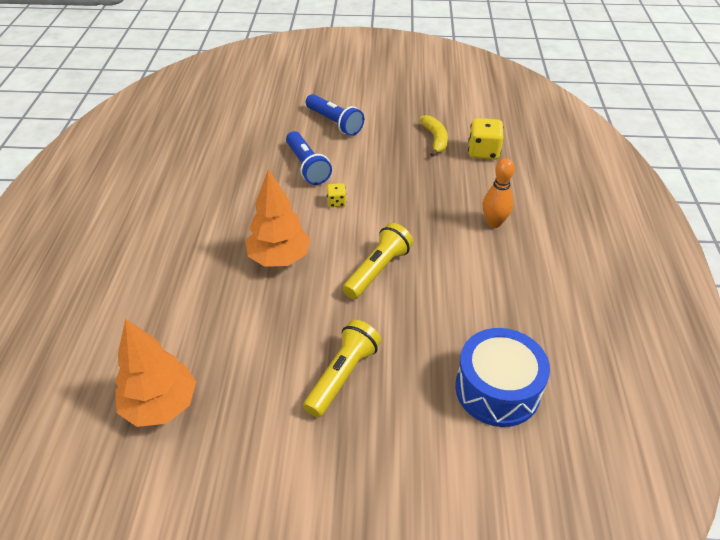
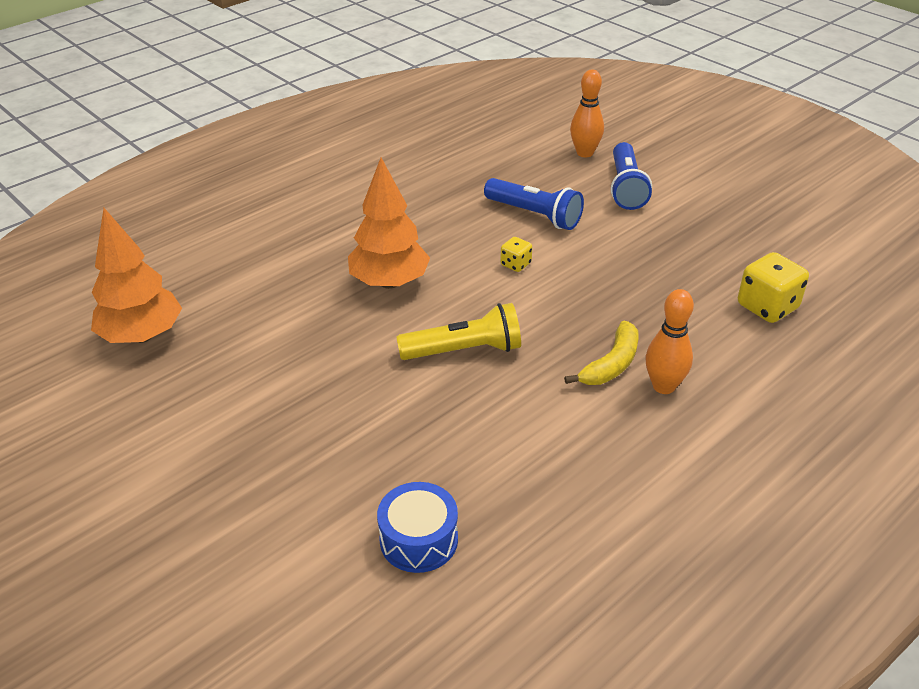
camera: 45 degrees right, 5 degrees down
(284, 113) = (584, 153): none -> orange bowling pin
(307, 166) = (534, 215): blue flashlight -> blue flashlight turned 75 degrees counterclockwise
(343, 375) = (300, 417): yellow flashlight -> none
(435, 139) = (723, 262): yellow banana -> yellow banana (611, 364)
(497, 389) = (419, 539): blue drum -> blue drum, size x0.65

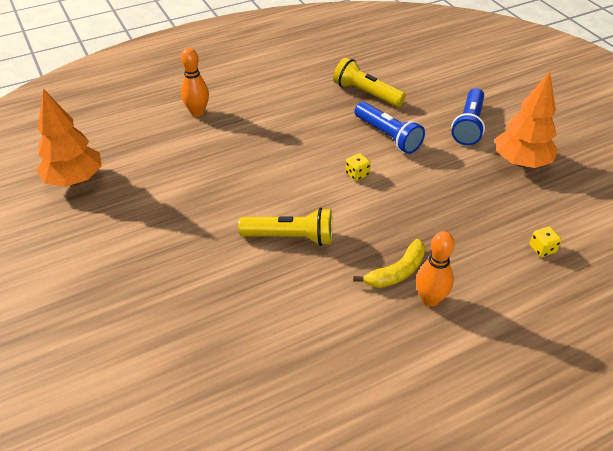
camera: 15 degrees right, 5 degrees up
(389, 282) = (258, 171): orange tree -> orange tree (521, 162)
(419, 539) = (197, 382): blue drum -> none
(486, 171) = (366, 93): none -> yellow flashlight
(584, 153) = (447, 91): orange bowling pin -> orange bowling pin (197, 112)
(767, 307) = (542, 249): yellow dice -> yellow dice, size x0.54

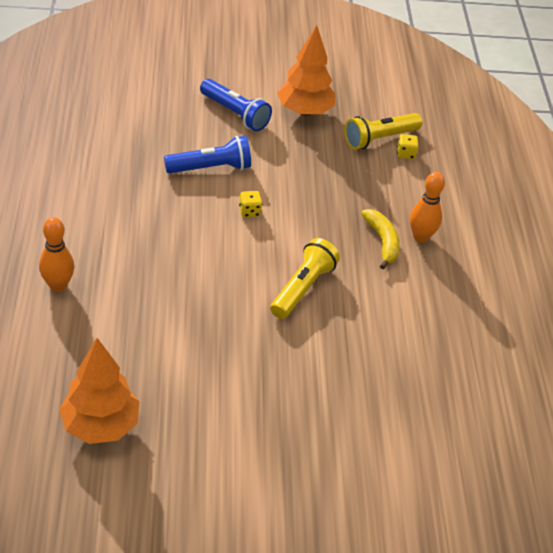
camera: 70 degrees left, 0 degrees up
(366, 93) = (133, 151): yellow flashlight -> yellow flashlight (379, 139)

